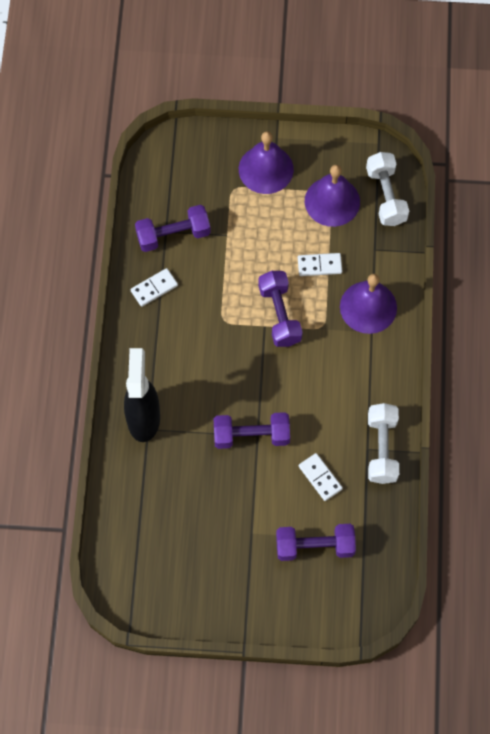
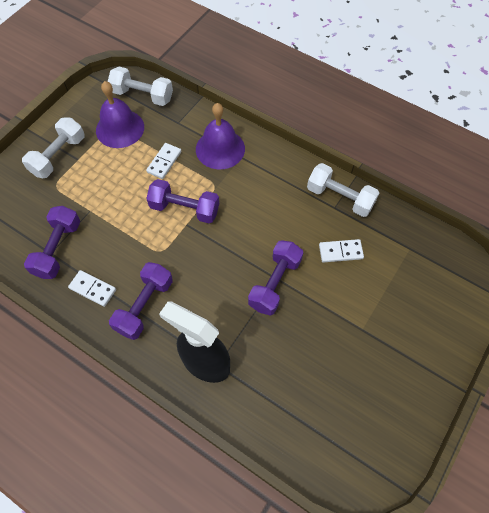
camera: 60 degrees left, 5 degrees down
(154, 288) = (92, 289): white domino -> white domino turned 60 degrees counterclockwise
(266, 169) = (58, 156): purple bell -> white dumbbell
(315, 546) = (398, 286): purple dumbbell -> purple dumbbell (144, 306)

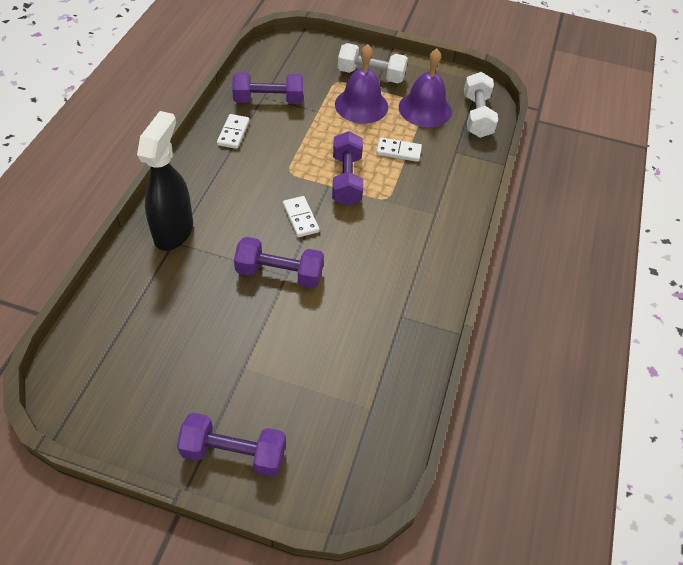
camera: 70 degrees right, 10 degrees down
(144, 306) = (225, 173): purple dumbbell -> purple dumbbell (234, 453)
(220, 149) = (437, 193): purple bell -> purple bell (361, 105)
(340, 198) = (418, 320): white dumbbell -> none
(340, 252) = (340, 331): white domino -> white domino (300, 218)

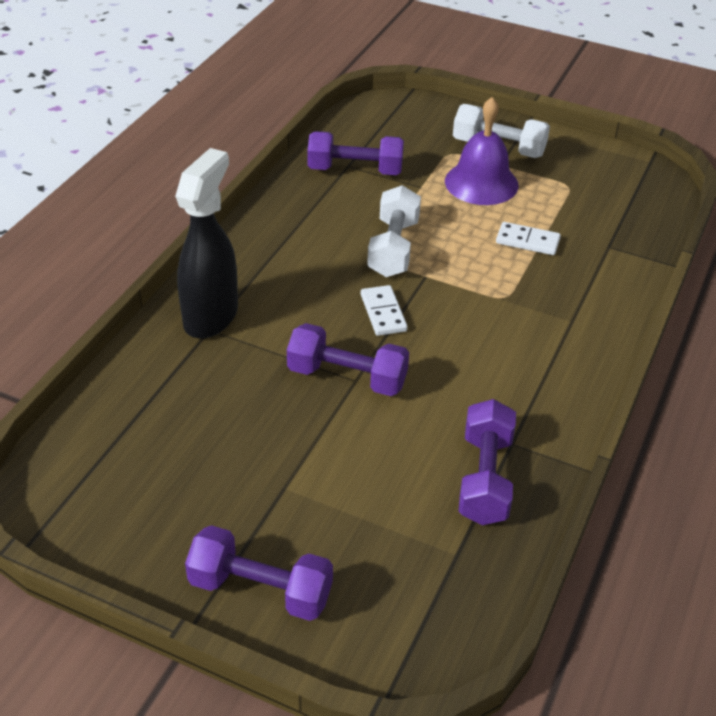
camera: 10 degrees right, 10 degrees down
(233, 133) = (303, 206): white domino -> none
(346, 179) = (451, 271): purple dumbbell -> purple dumbbell (485, 478)
(425, 109) = (570, 192): purple bell -> none
(477, 116) = (643, 205): white dumbbell -> white dumbbell (393, 248)

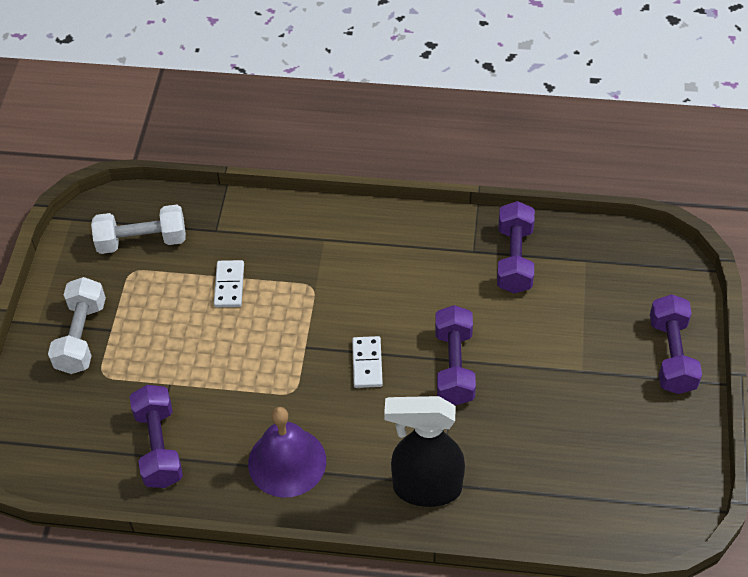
camera: 105 degrees left, 10 degrees up
(383, 313) = (367, 363): white domino -> white domino turned 60 degrees counterclockwise
(393, 248) = (275, 380): white dumbbell -> white dumbbell (142, 241)
(481, 183) = (148, 337): purple bell -> purple bell (287, 462)
(485, 478) = (514, 259): purple dumbbell -> purple dumbbell turned 75 degrees counterclockwise

